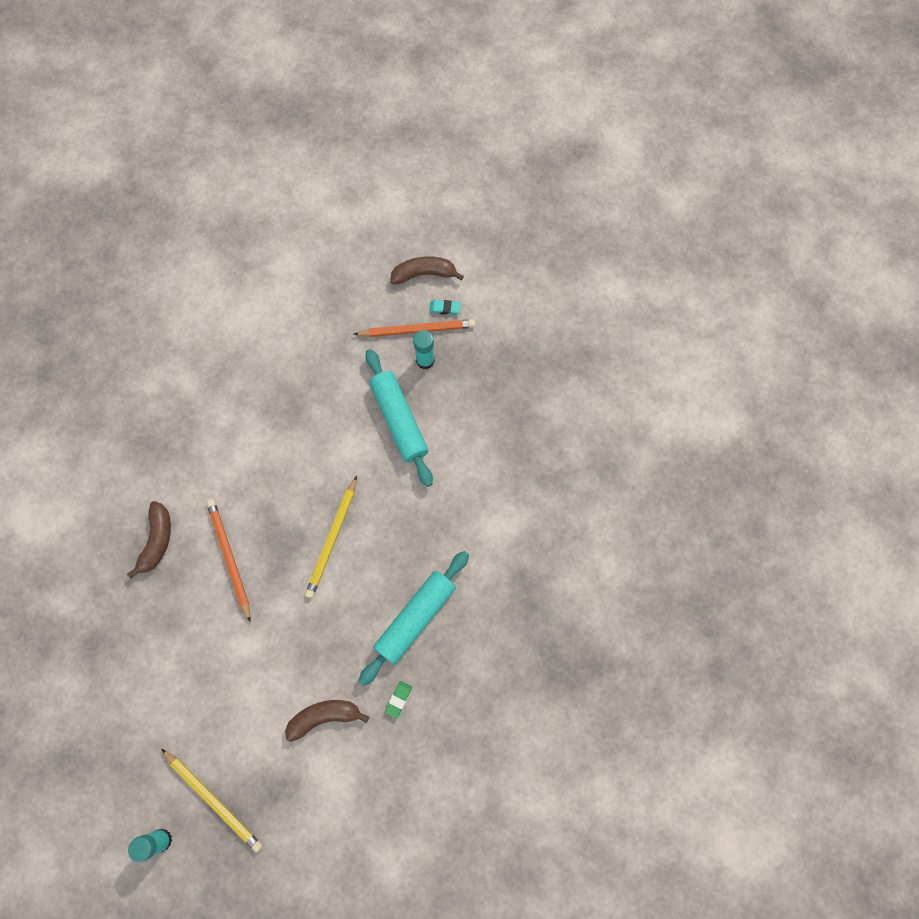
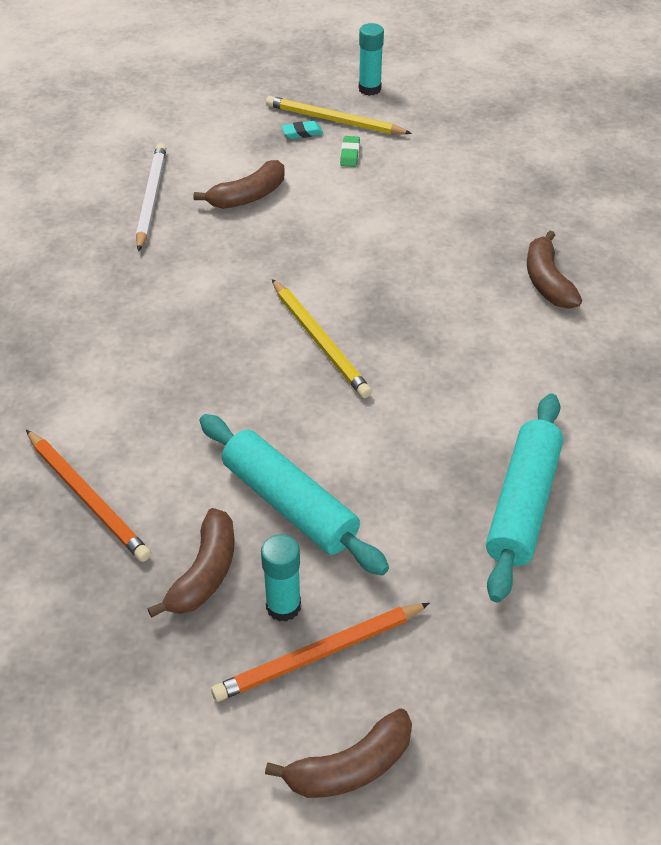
camera: 160 degrees right, 25 degrees down
(229, 557) = (444, 290): orange pencil -> orange pencil (88, 498)
(332, 539) = (320, 341): yellow pencil -> yellow pencil turned 150 degrees clockwise
(398, 699) = (166, 228): green eraser -> green eraser (350, 154)
(399, 743) = (151, 198): none -> white pencil
(415, 618) = (172, 297): turquoise rolling pin -> turquoise rolling pin (522, 504)
(445, 308) = (282, 711): turquoise eraser -> turquoise eraser (302, 133)
(458, 393) = (204, 573): none -> brown banana

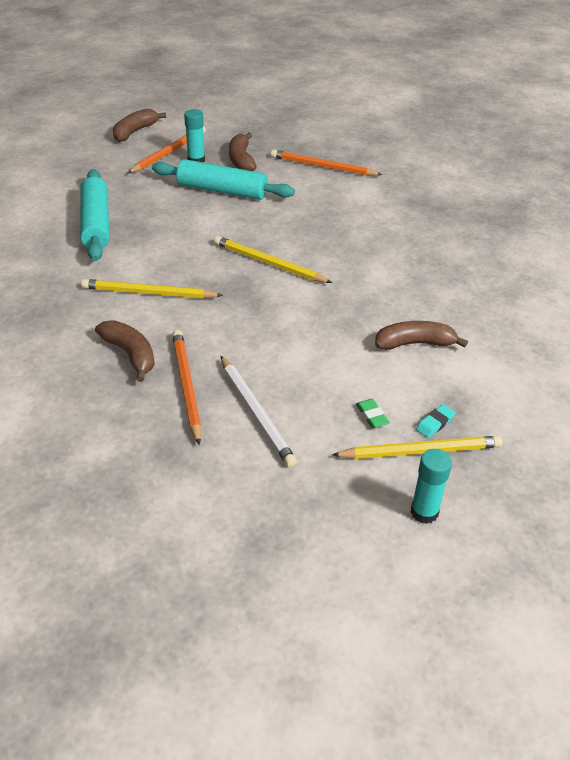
camera: 150 degrees right, 5 degrees down
(151, 198) = (482, 316): white pencil -> white pencil (256, 413)
(248, 196) = (414, 343): brown banana -> brown banana turned 60 degrees clockwise
(495, 351) = (148, 293): none -> yellow pencil
(503, 231) = (186, 386): none -> orange pencil

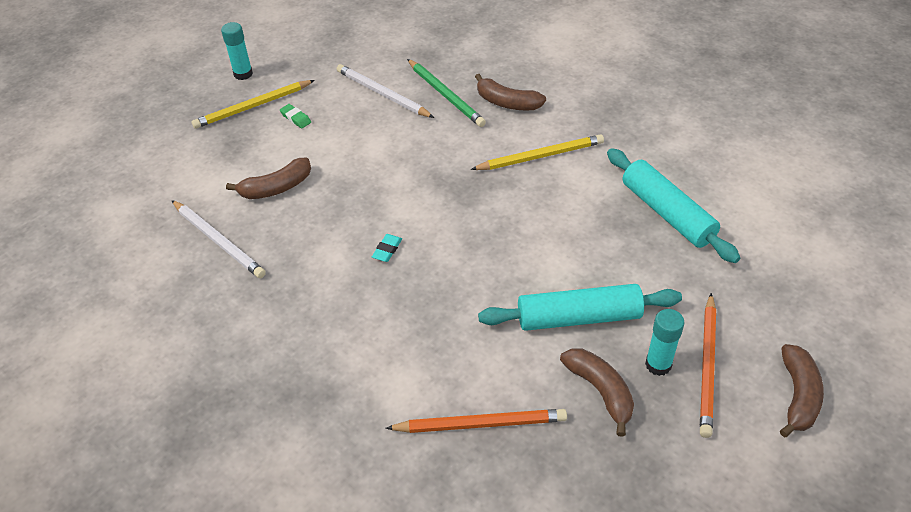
camera: 160 degrees right, 5 degrees up
(186, 386) = (446, 95): orange pencil -> green pencil
(268, 263) = (453, 227): yellow pencil -> none
(435, 423) = (245, 128): turquoise eraser -> turquoise eraser (387, 250)
(479, 313) = (219, 241): none -> white pencil

